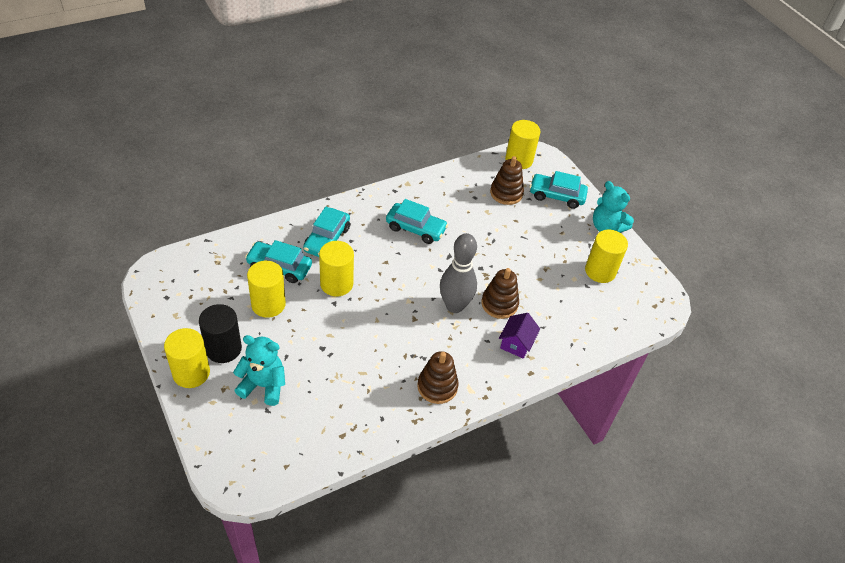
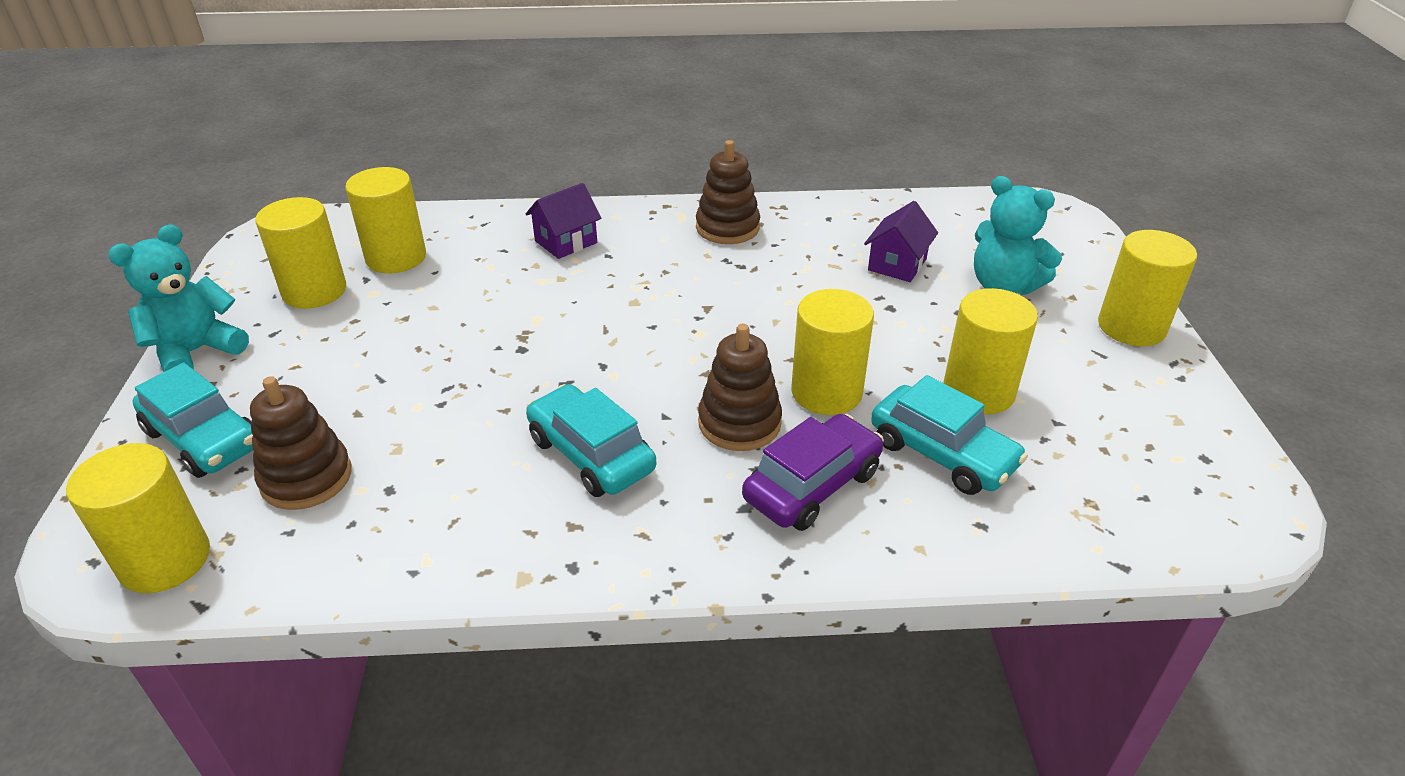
camera: 150 degrees left, 10 degrees down
(223, 348) = (1073, 345): black cylinder -> none
(327, 239) = (812, 485): turquoise car -> purple car
(327, 385) = (897, 264): none -> purple house
(454, 306) = (622, 306): grey bowling pin -> none
(499, 304) = (542, 291): brown stacking toy -> brown stacking toy (739, 423)
(588, 303) = (396, 257): none -> yellow cylinder
(606, 227) = (196, 352): turquoise teddy bear -> turquoise teddy bear turned 120 degrees counterclockwise

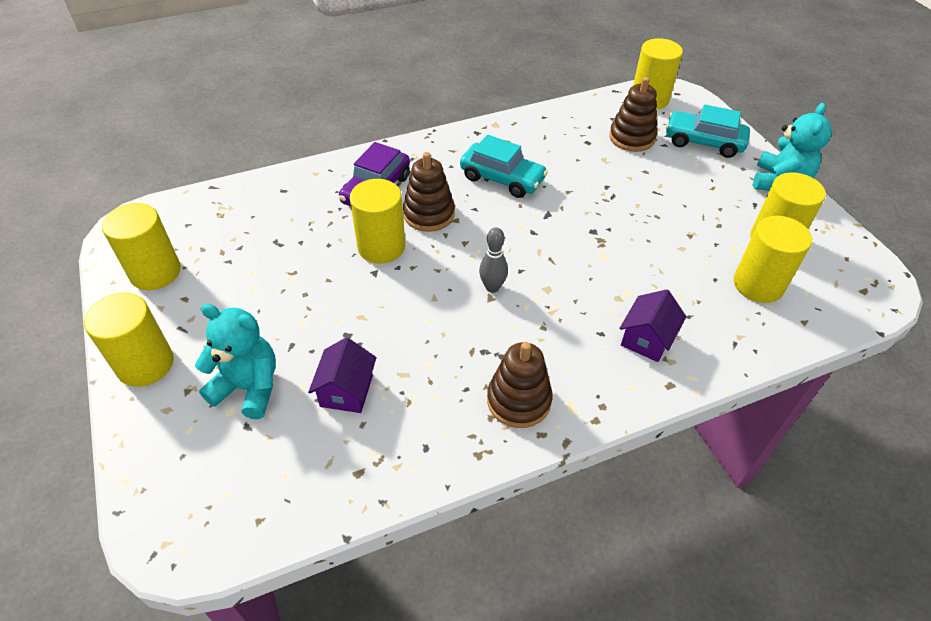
camera: 160 degrees right, 10 degrees up
(698, 316) = (492, 287): none -> grey bowling pin
(942, 453) = (304, 223): turquoise car -> none
(978, 391) = (279, 271): yellow cylinder -> yellow cylinder (155, 272)

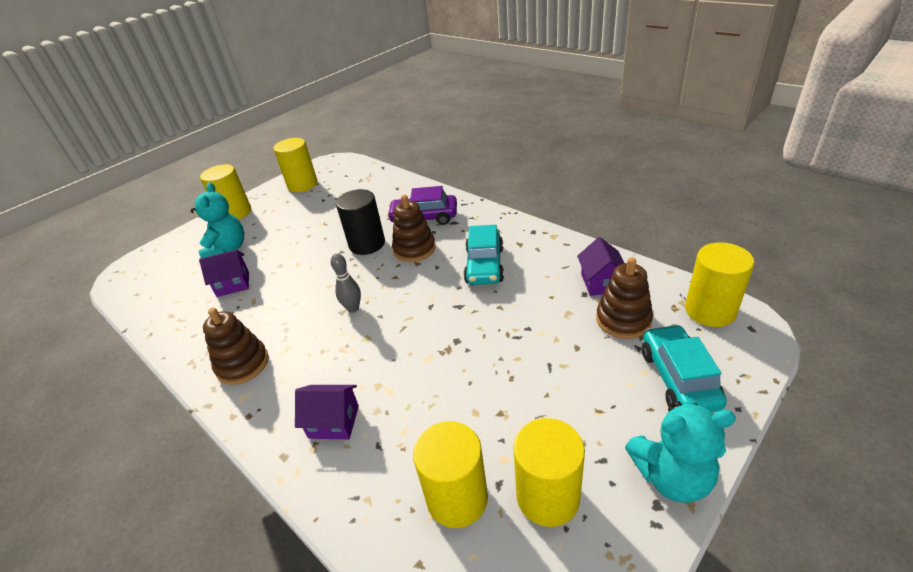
camera: 70 degrees right, 10 degrees down
(381, 247) = (367, 244): yellow cylinder -> black cylinder
(581, 128) = (601, 282): none -> purple house

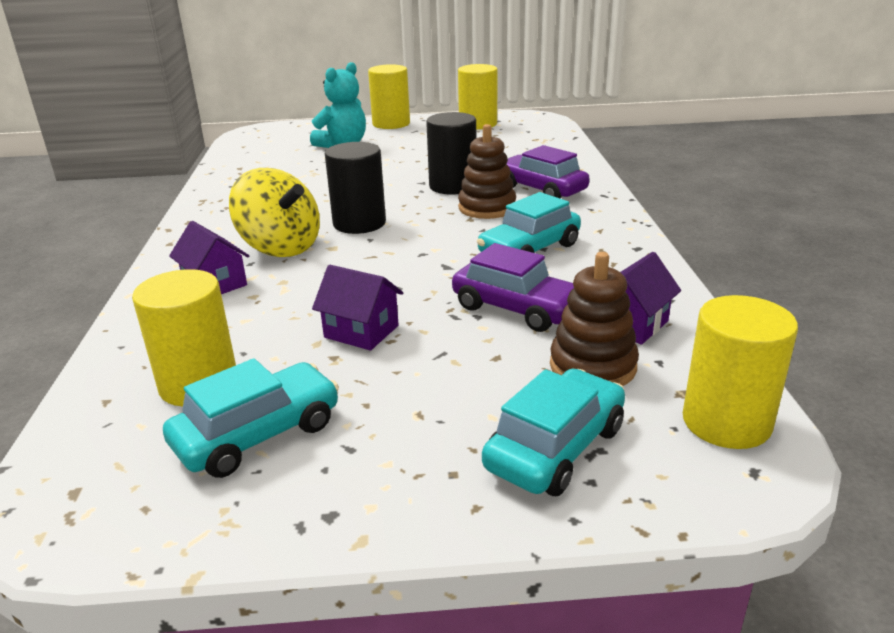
camera: 40 degrees right, 10 degrees down
(233, 284) = (308, 167): purple house -> purple house (361, 331)
(242, 364) = (227, 218): brown stacking toy -> none
(330, 361) = (280, 247): none -> yellow spinning top
(353, 308) = (359, 223): grey bowling pin -> black cylinder
(539, 309) = (517, 308): none -> purple car
(547, 496) = (258, 434): yellow cylinder -> turquoise car
(671, 476) = (385, 508): turquoise teddy bear -> none

